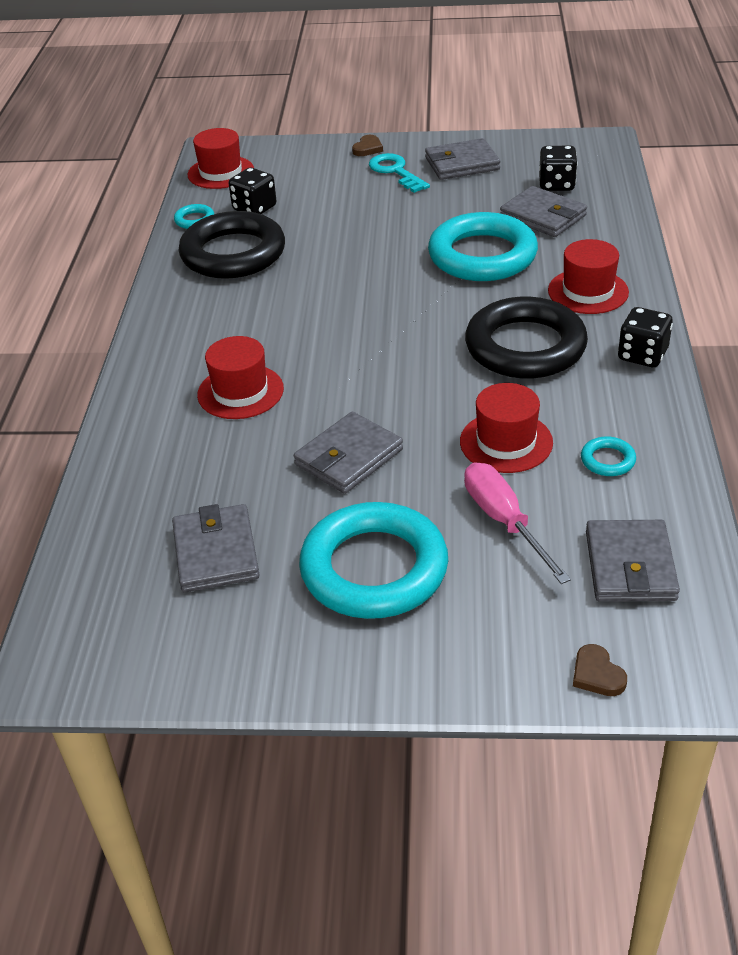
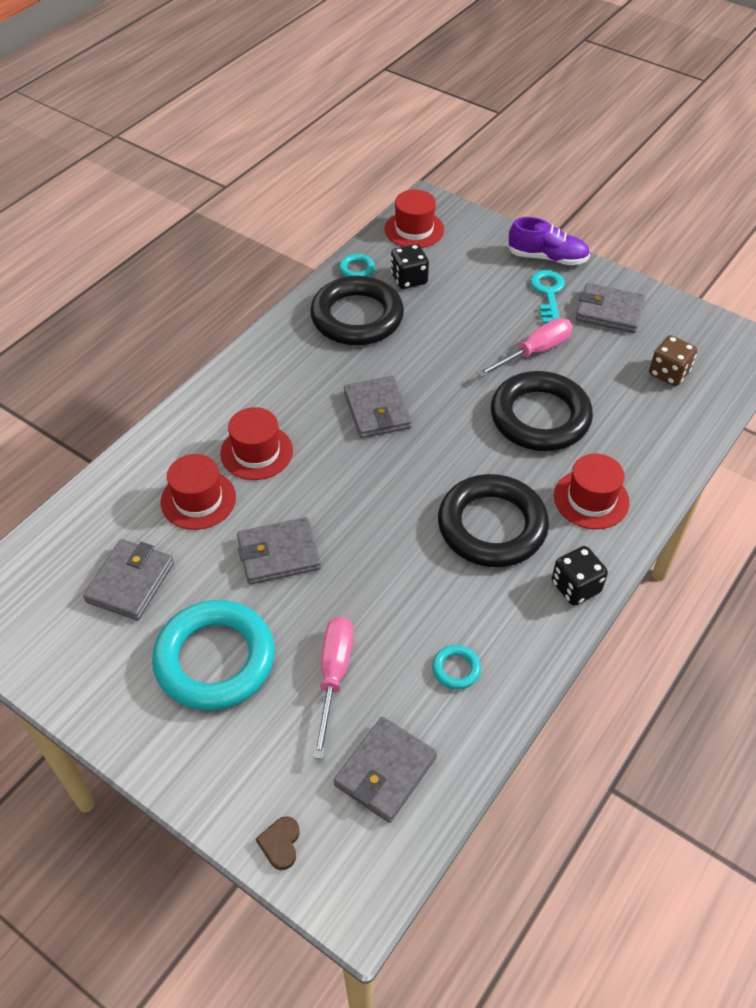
camera: 30 degrees right, 10 degrees up
(368, 148) = (547, 258): brown heart -> purple shoe
(427, 214) = (534, 352): none -> pink screwdriver
(482, 255) = (540, 417): turquoise ring -> black ring
(506, 442) = (397, 607): red hat -> red hat (198, 499)
(543, 216) = (626, 401): grey wallet -> grey wallet (377, 410)
(556, 184) = (668, 373): black dice -> brown dice

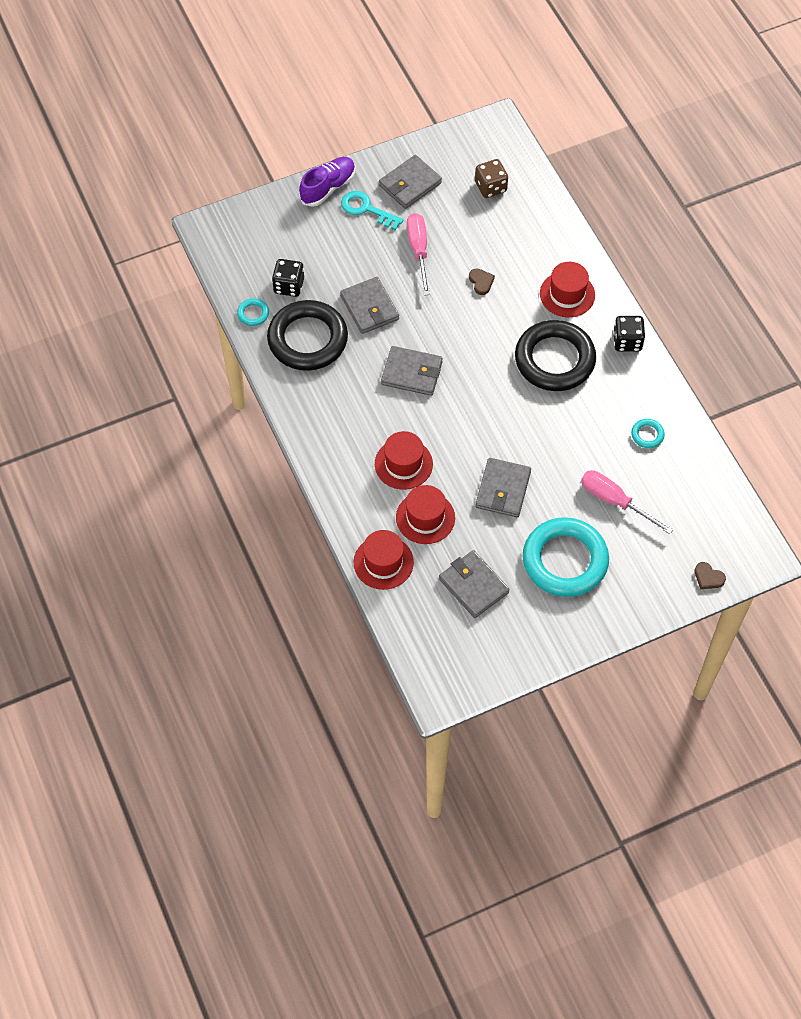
camera: 60 degrees left, 10 degrees up
(385, 771) = (693, 504): grey wallet -> grey wallet (369, 308)
(414, 229) = (233, 253): red hat -> red hat (383, 562)
(540, 417) = (481, 282): black ring -> brown heart

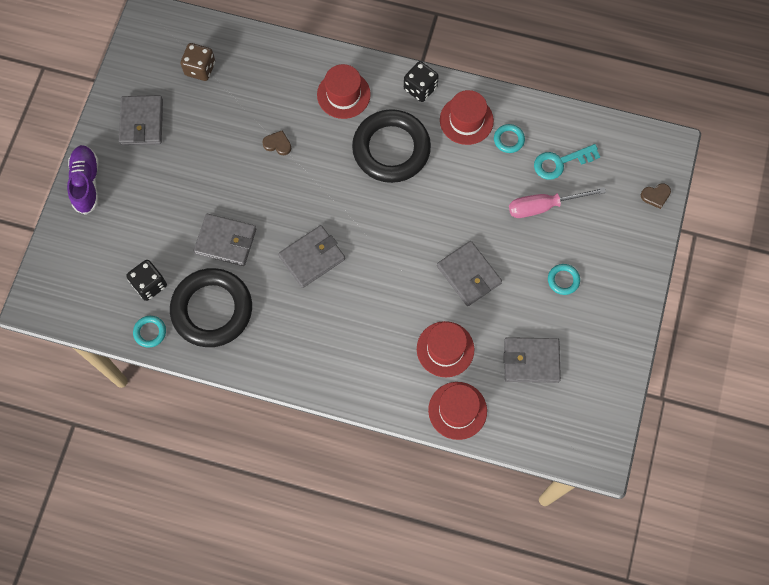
camera: 50 degrees left, 10 degrees up
(366, 209) = (134, 171): turquoise key -> turquoise key (560, 162)
(403, 464) = (386, 327): red hat -> red hat (466, 120)
(418, 251) = (208, 165): pink screwdriver -> none
(565, 560) = (563, 280): turquoise ring -> turquoise ring, size x0.40

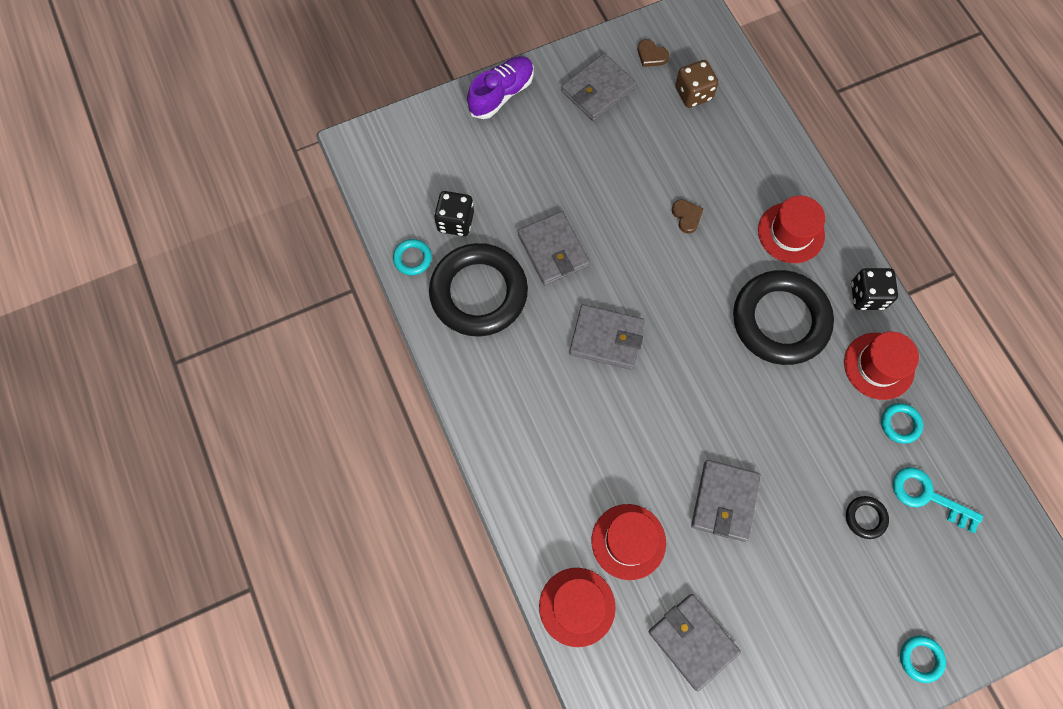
camera: 50 degrees right, 0 degrees up
(543, 206) = (865, 517): pink screwdriver -> black ring
(563, 280) = (807, 604): turquoise ring -> turquoise ring (920, 658)
(655, 196) = (991, 629): brown heart -> brown heart (651, 55)

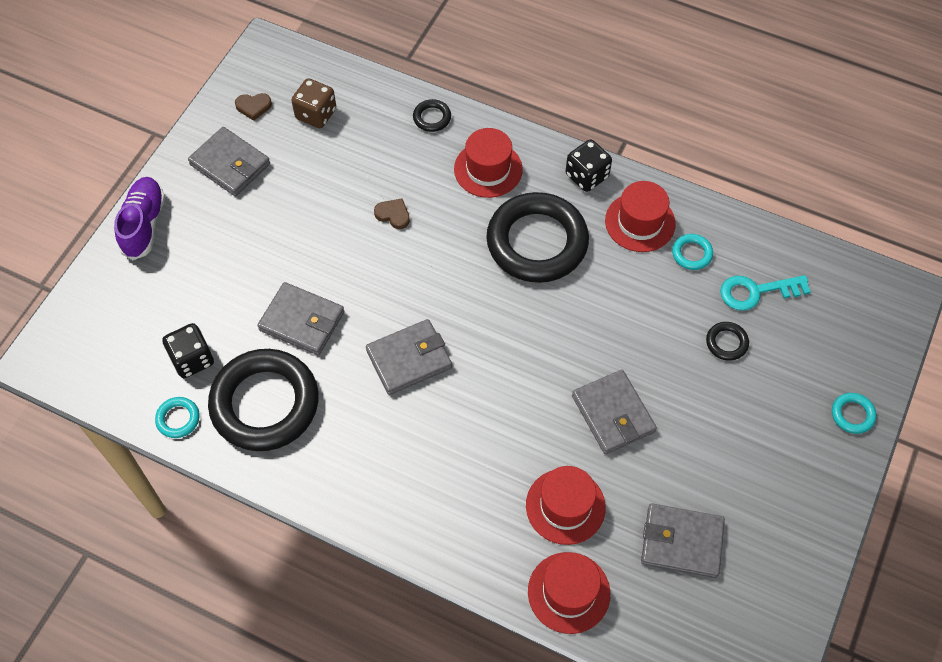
camera: 40 degrees left, 10 degrees down
(598, 90) = (230, 164): grey wallet -> grey wallet turned 60 degrees counterclockwise
(781, 159) = (432, 118): none -> black ring

